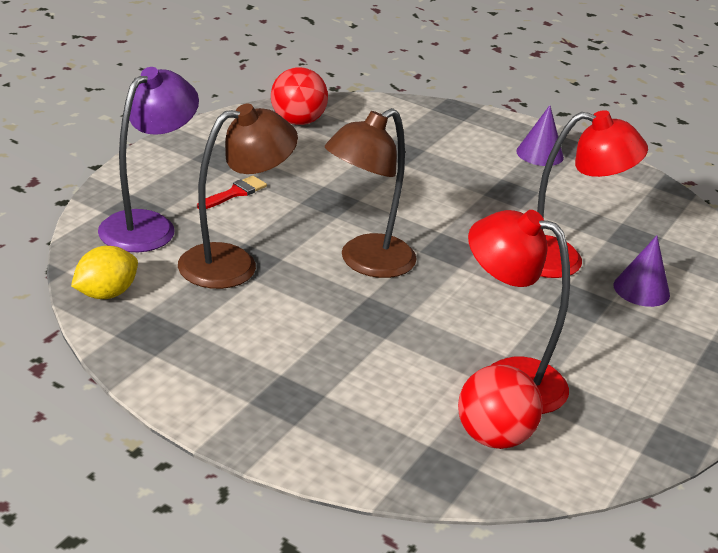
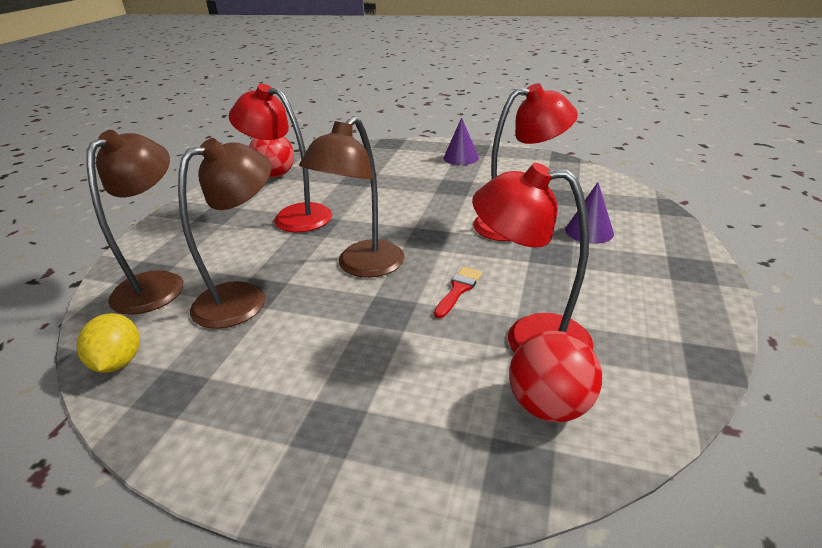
camera: 10 degrees left, 0 degrees up
(106, 293) = (118, 362): yellow lemon -> yellow lemon turned 45 degrees counterclockwise
(148, 225) = (158, 284): purple lamp -> brown lamp
(235, 193) = (234, 238): red brush -> red brush (458, 290)
(305, 182) = (292, 216): none -> red lamp

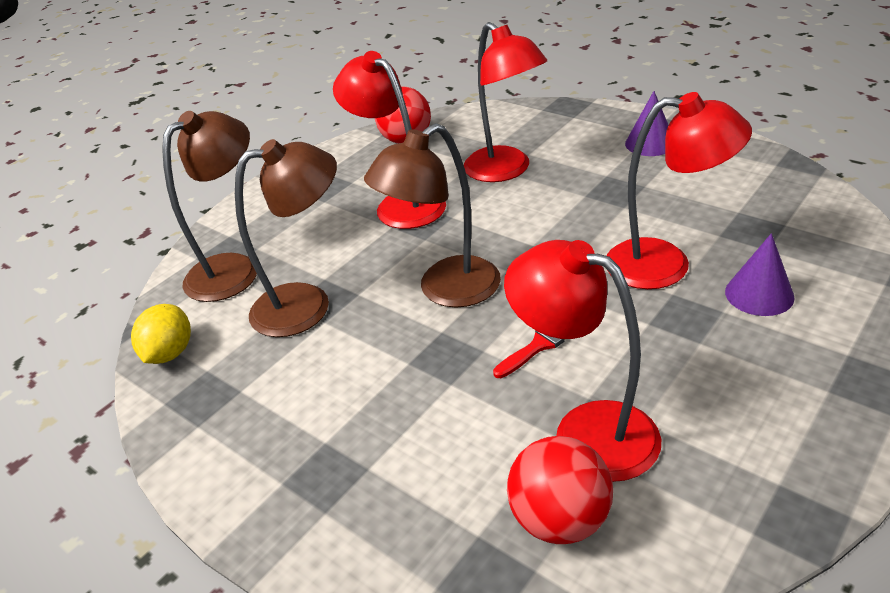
camera: 25 degrees right, 5 degrees up
(366, 185) = (505, 171): none -> red lamp

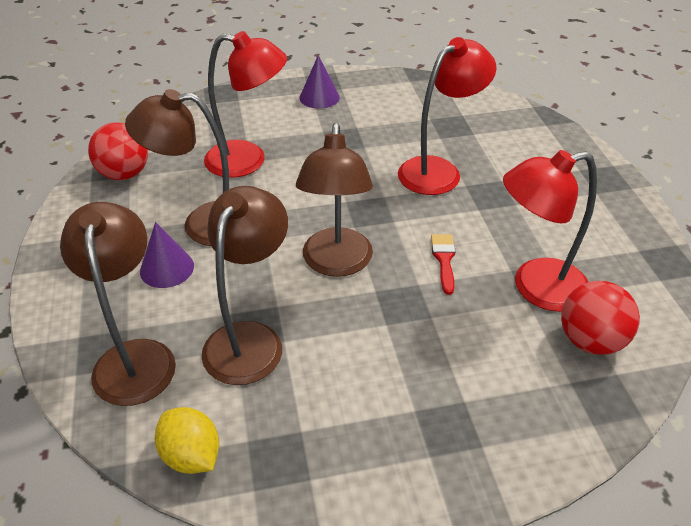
camera: 55 degrees left, 5 degrees up
(401, 203) = (203, 224): red lamp -> brown lamp
(759, 294) = (504, 161): purple cone -> purple cone (167, 268)

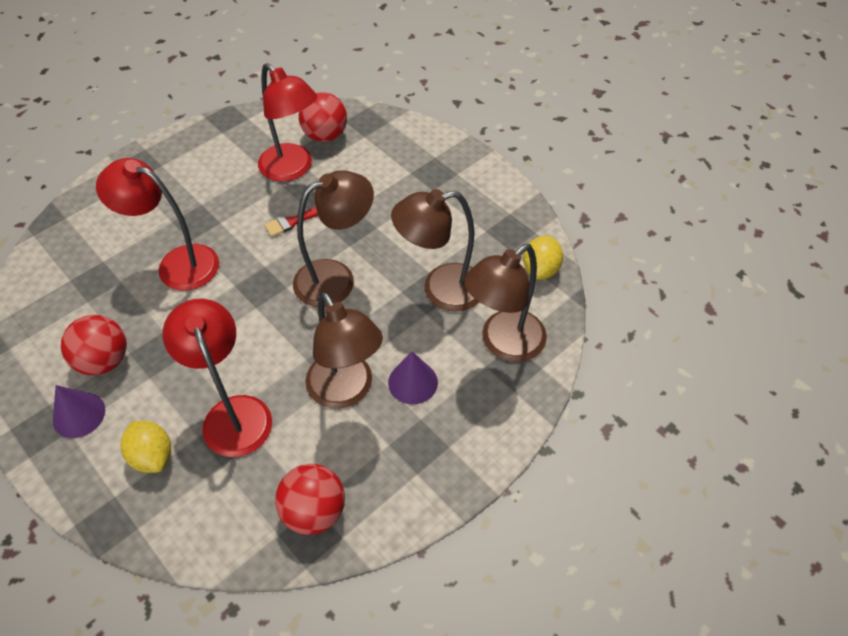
camera: 120 degrees left, 10 degrees up
(252, 119) = (152, 456): none -> yellow lemon
(359, 115) = (104, 361): none -> red ball

